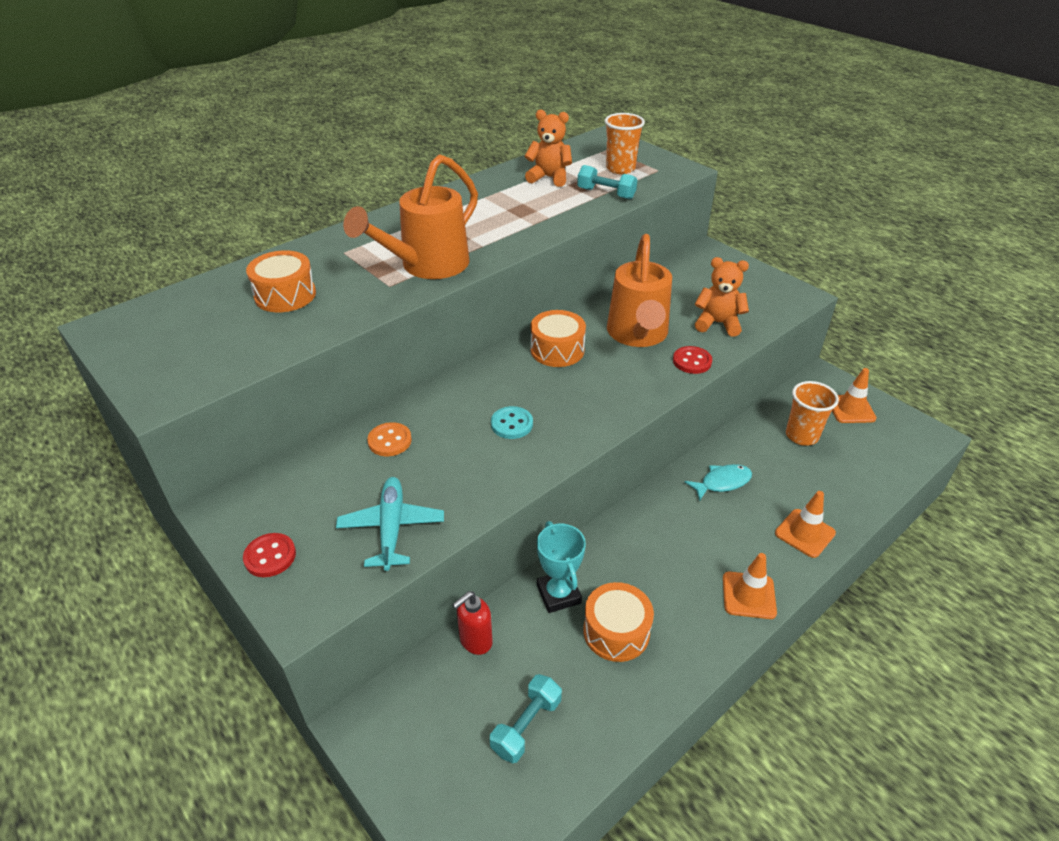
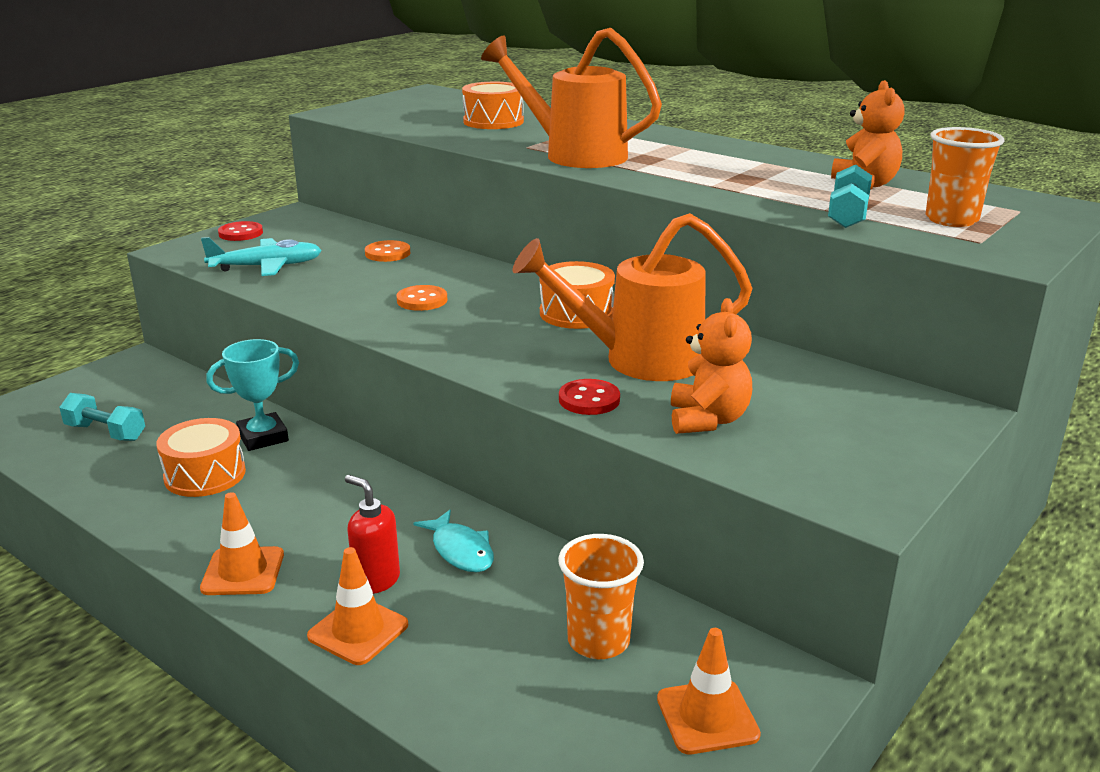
camera: 80 degrees right, 15 degrees down
(475, 641) = (210, 399): red soap dispenser -> red soap dispenser (376, 580)
(512, 424) = (422, 300): turquoise button -> orange button

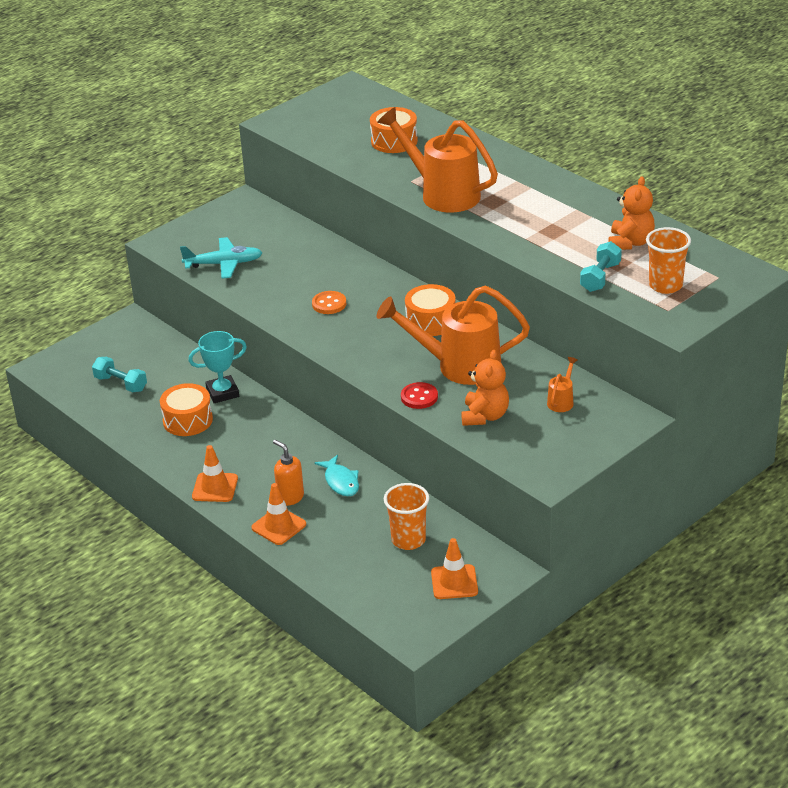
camera: 10 degrees right, 10 degrees up
(241, 233) = (203, 224): red button -> none
(376, 580) = (290, 497): red soap dispenser -> orange soap dispenser
(387, 253) = (309, 252): orange button -> none
(821, 395) = (561, 401): none -> orange watering can

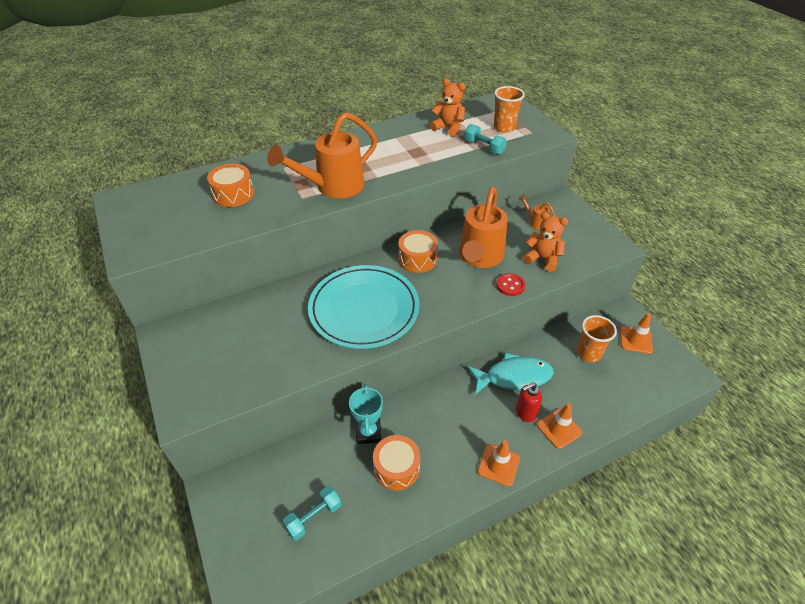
camera: 75 degrees left, 10 degrees up
(223, 264) = (258, 367): turquoise plane -> none
(290, 497) = (525, 413): orange soap dispenser -> red soap dispenser
(329, 304) = (364, 309): orange button -> turquoise plate
(341, 482) = (514, 377): turquoise fish -> turquoise fish, size x1.68

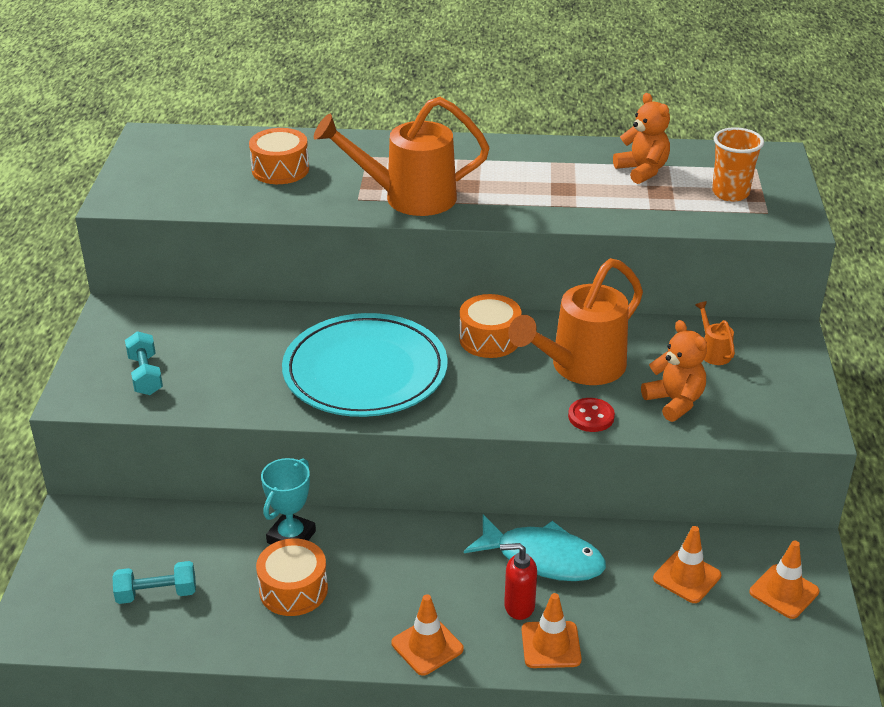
camera: 30 degrees right, 10 degrees down
(484, 147) = (669, 210): turquoise dumbbell -> turquoise dumbbell (145, 375)
(588, 353) = (687, 577): orange cup -> orange traffic cone

